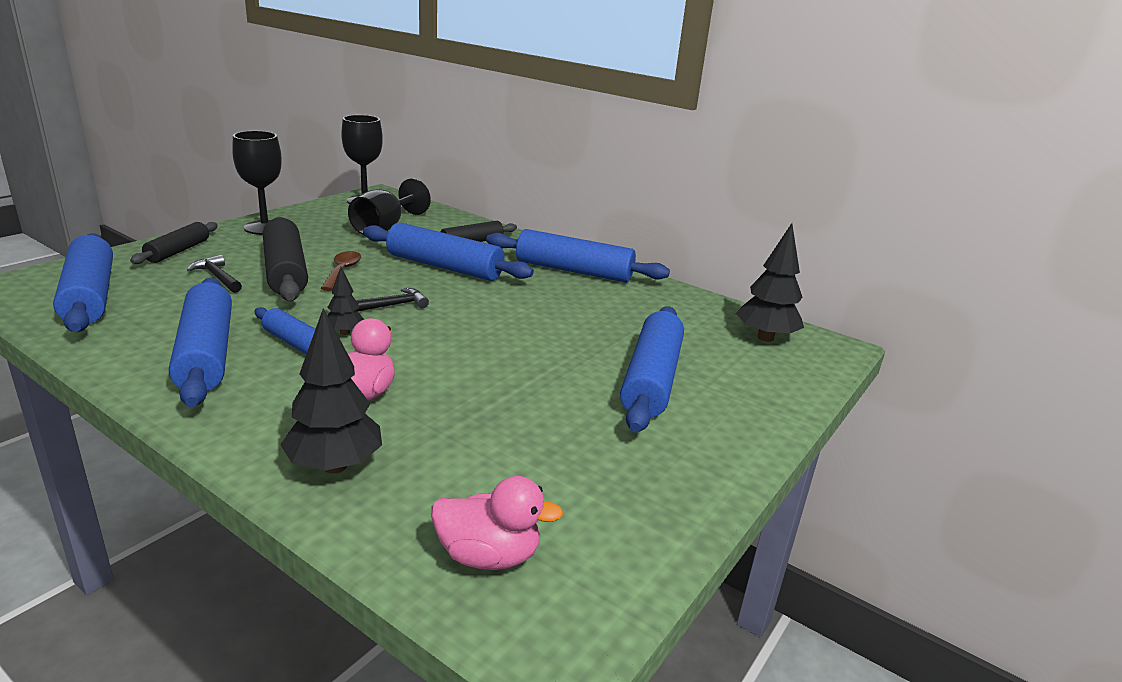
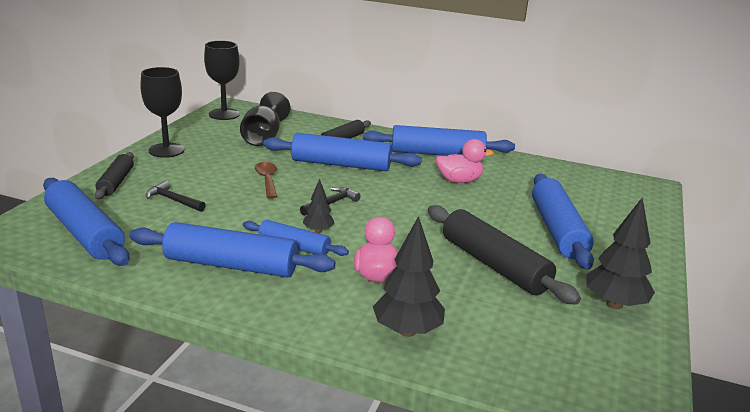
camera: 15 degrees left, 0 degrees up
(206, 353) = (231, 265): blue rolling pin -> blue rolling pin turned 45 degrees counterclockwise
(285, 271) = (223, 187): black rolling pin -> black rolling pin (494, 265)
(488, 556) = (557, 369): pink duck -> pink duck (459, 181)
(765, 337) = (604, 186): black tree -> black tree (614, 304)

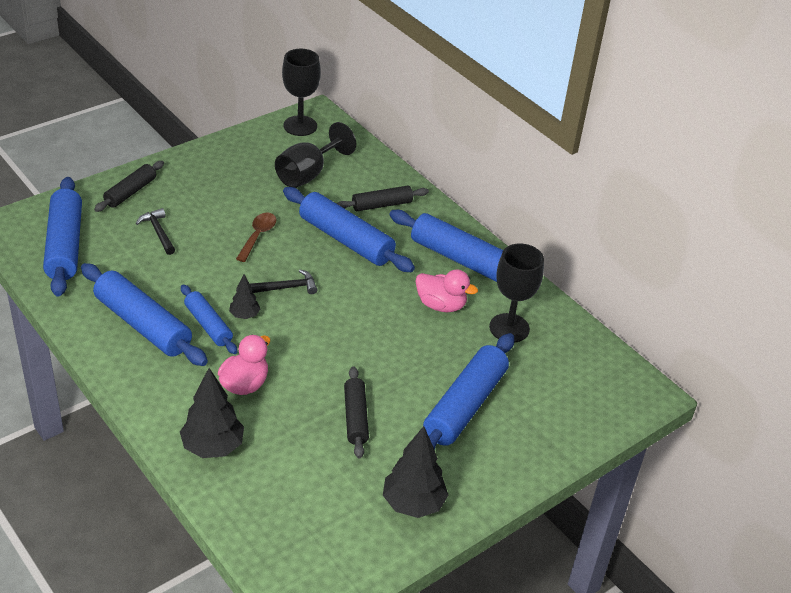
camera: 30 degrees right, 15 degrees up
(166, 150) = (203, 163): black goblet -> black goblet (509, 328)
(494, 265) = (355, 417): black rolling pin -> black rolling pin, size x0.59

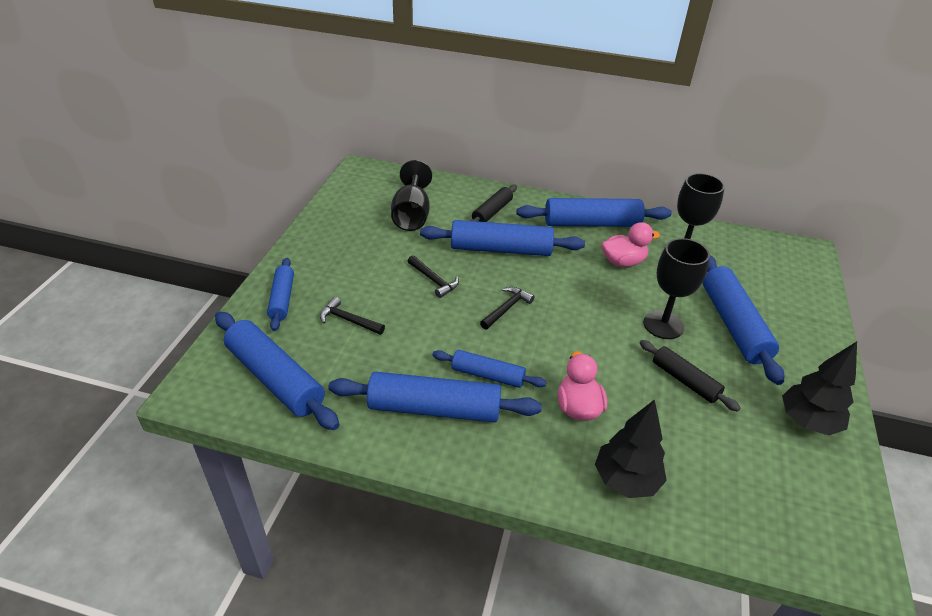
camera: 35 degrees left, 0 degrees up
(130, 192) = (282, 299): black rolling pin -> blue rolling pin
(244, 315) = (504, 350): black tree -> none
(258, 236) = (433, 280): brown spoon -> black hammer
(300, 126) = (360, 183): black goblet -> black goblet (663, 325)

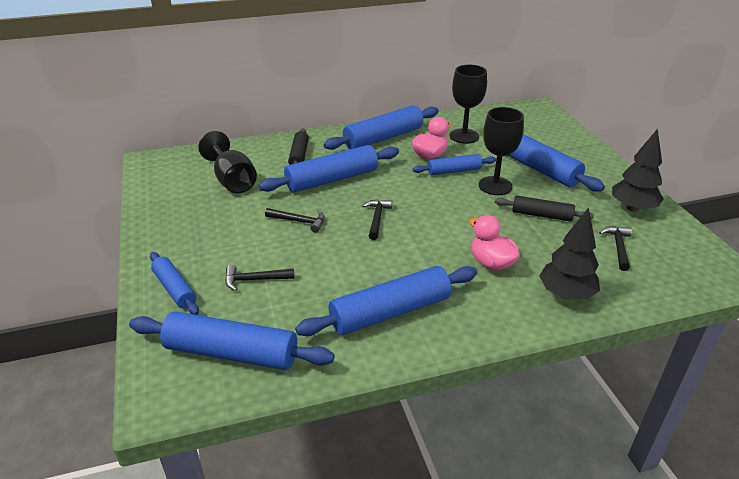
camera: 30 degrees left, 5 degrees down
(487, 375) = (407, 270): blue rolling pin -> blue rolling pin (454, 171)
(741, 459) = (618, 247): none -> black hammer

